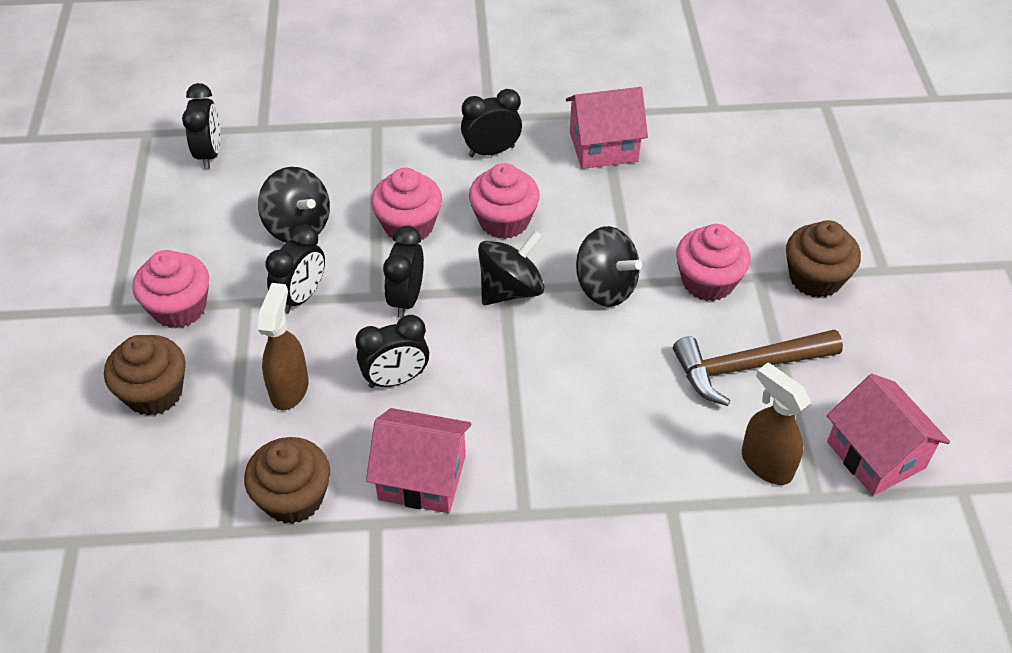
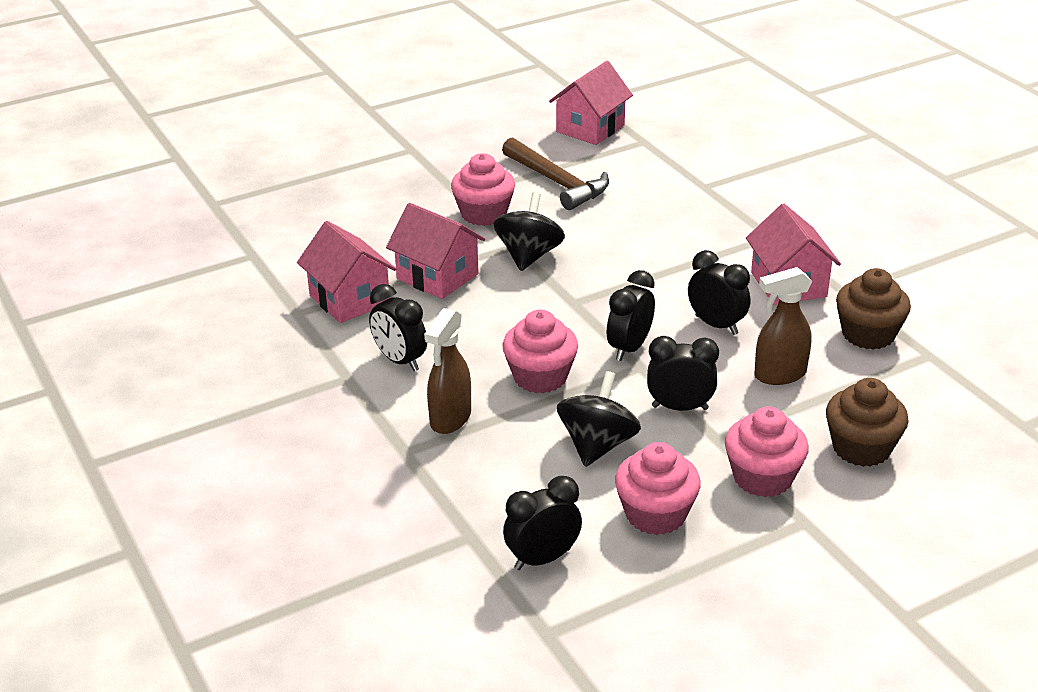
camera: 115 degrees left, 15 degrees down
(406, 299) = (629, 348): black clock -> black clock turned 135 degrees clockwise
(504, 221) = (491, 326): pink cupcake -> pink cupcake (655, 514)
(510, 289) = (571, 299): black spinning top -> none
(607, 211) = (437, 276): none -> pink house
(766, 464) = (635, 161): brown spray bottle -> brown spray bottle (450, 419)
(815, 278) = (443, 173): brown cupcake -> none

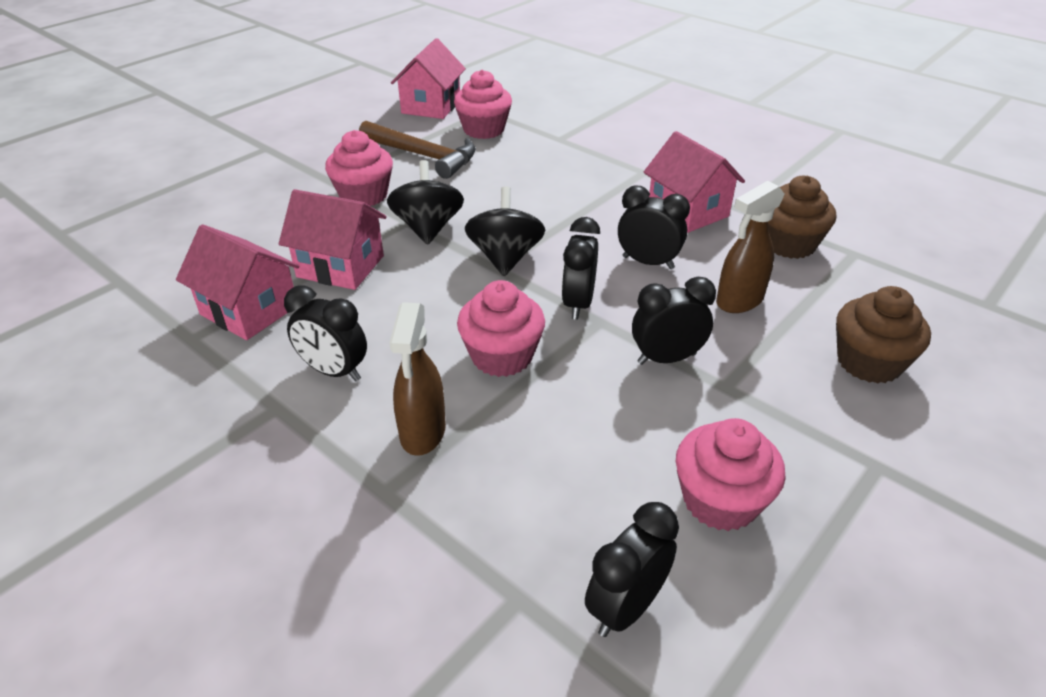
camera: 20 degrees left, 5 degrees up
(597, 445) = (606, 425): black spinning top -> black spinning top (505, 257)
(762, 478) = (800, 421): pink cupcake -> pink cupcake (484, 130)

